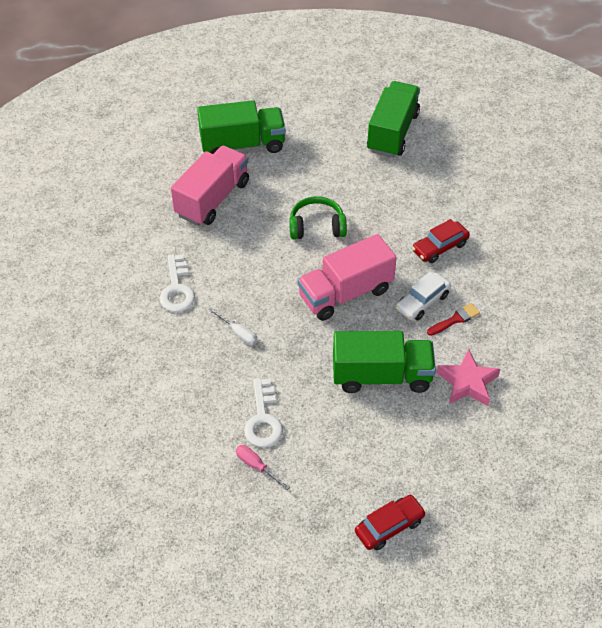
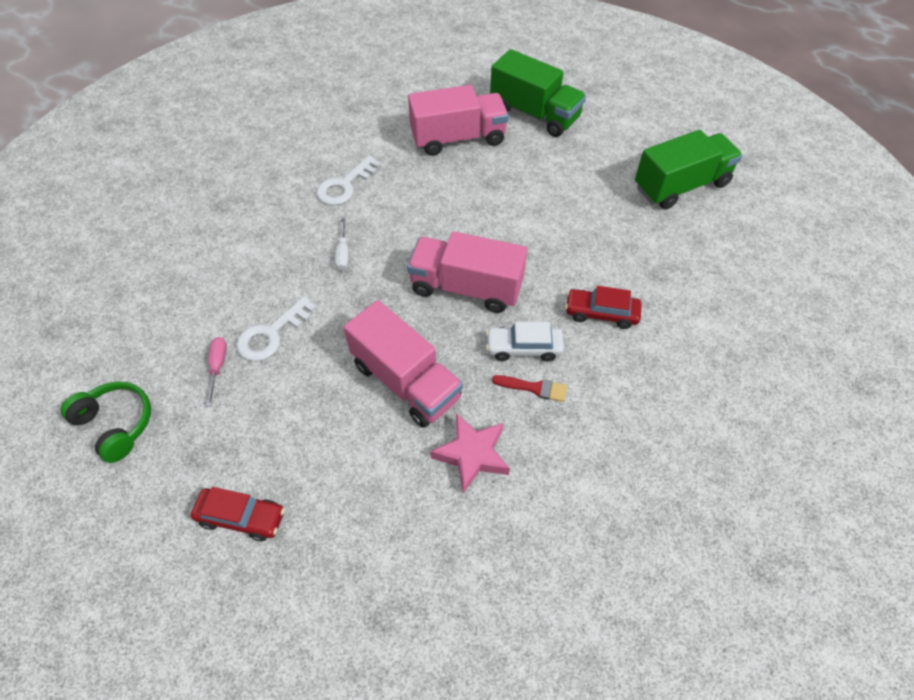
camera: 45 degrees right, 5 degrees up
(317, 226) = (512, 216): green headphones -> green headphones (116, 424)
(381, 376) = (406, 381): green truck -> pink truck

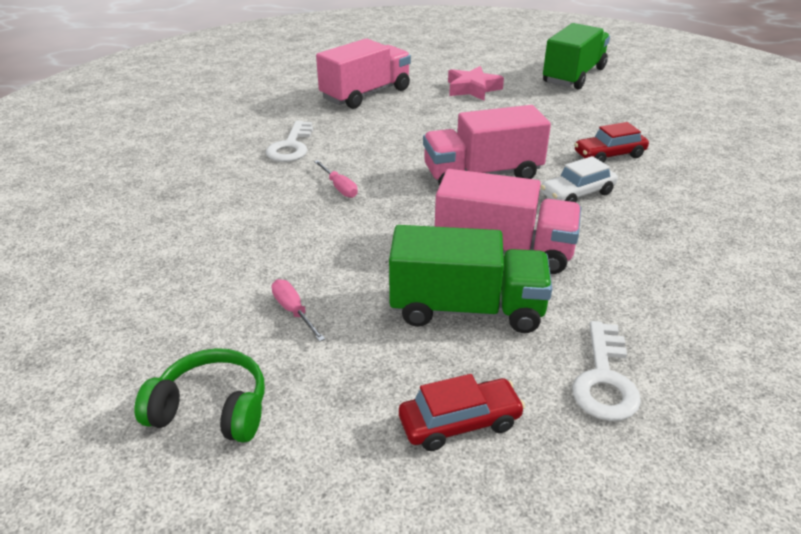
camera: 30 degrees left, 20 degrees down
(271, 334) = (328, 266): white key -> white key (604, 380)
(343, 252) = (339, 187): white screwdriver -> pink screwdriver
(472, 454) = (624, 275): pink star -> pink star (472, 89)
(533, 388) = (617, 214): red brush -> none
(534, 114) = (414, 67): green truck -> green truck (466, 309)

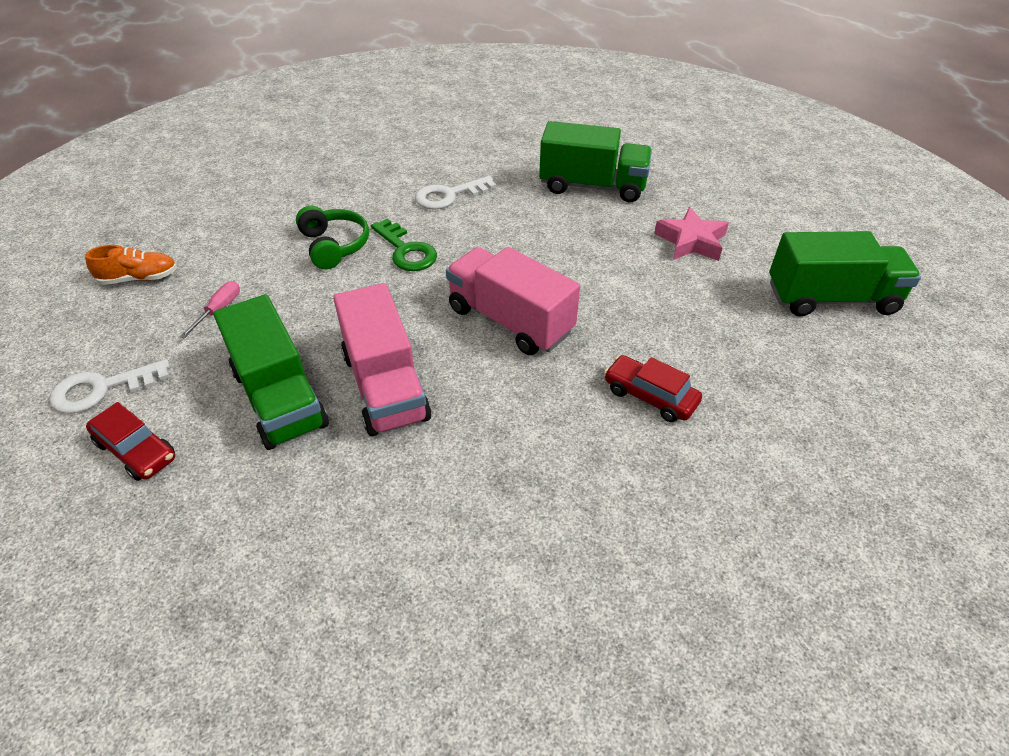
camera: 55 degrees right, 10 degrees up
(162, 355) = (139, 278): none -> orange shoe
(212, 409) = (97, 326): green headphones -> green headphones (334, 246)
(339, 187) = (406, 251): pink screwdriver -> green key
(366, 94) = (592, 186): pink truck -> green truck
(577, 194) = (535, 399): white car -> none
(604, 380) = (230, 521): white key -> white key (101, 389)

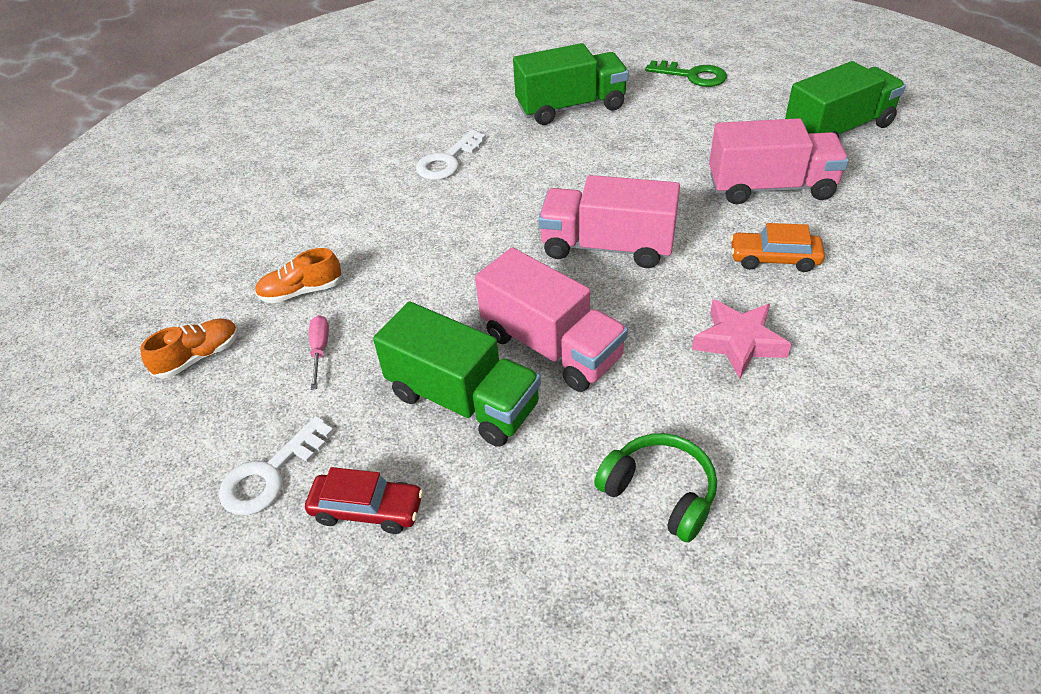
camera: 25 degrees left, 0 degrees up
(248, 258) = (301, 291): none -> orange shoe
(334, 246) = (379, 246): green headphones -> green headphones (659, 493)
(406, 251) = (455, 224): green key -> green key (692, 76)
(650, 396) = (774, 259): red car -> orange car
(691, 241) = (694, 124): pink star -> pink star (738, 342)
(710, 328) = (770, 187): none -> pink truck

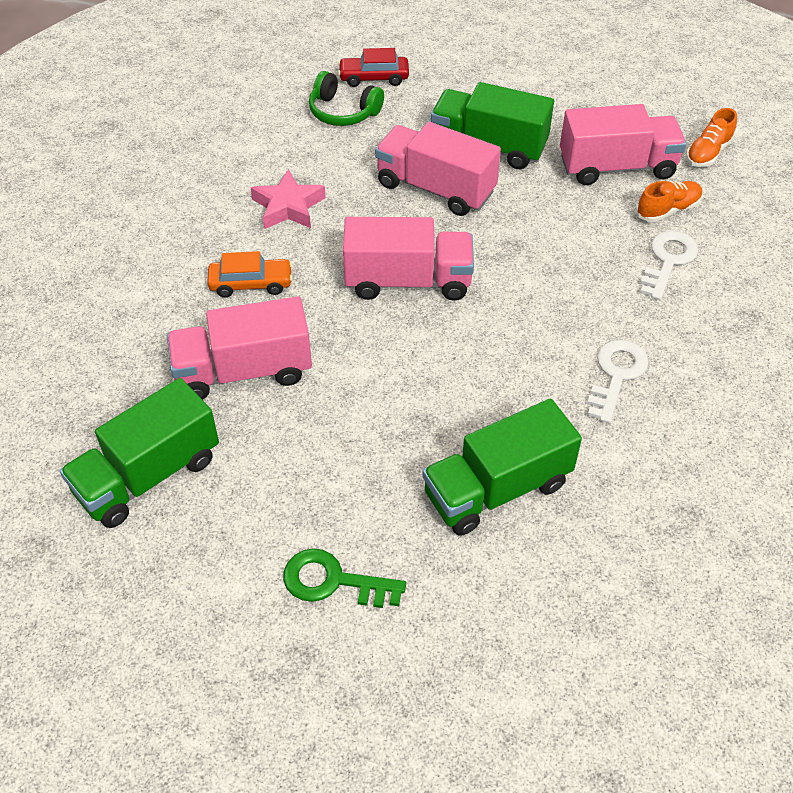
camera: 165 degrees right, 5 degrees up
(270, 474) = (595, 94): white key -> white key (668, 260)
(320, 350) = (617, 167): pink screwdriver -> pink truck
(367, 509) = (521, 85): red car -> red car (374, 78)

